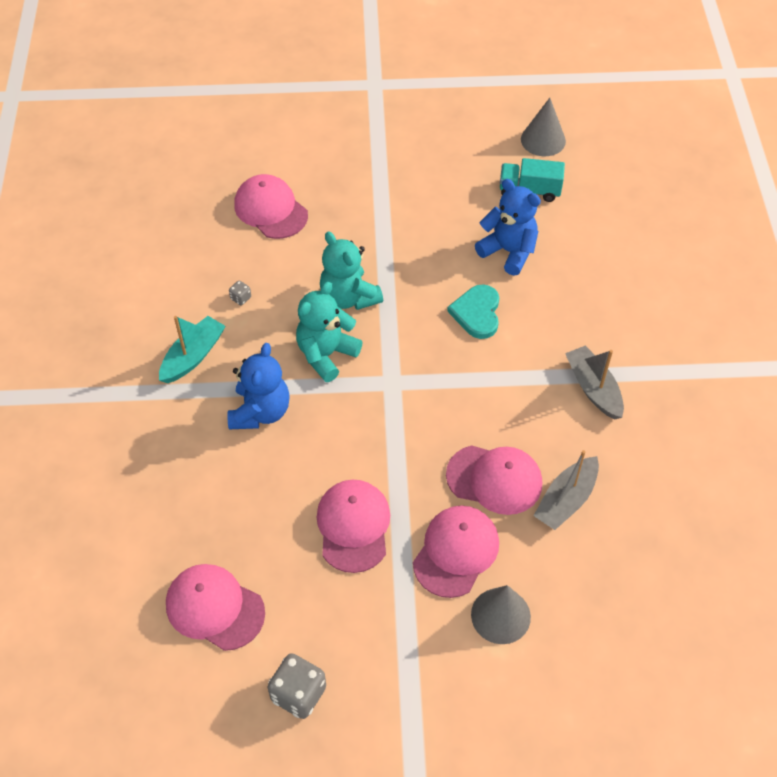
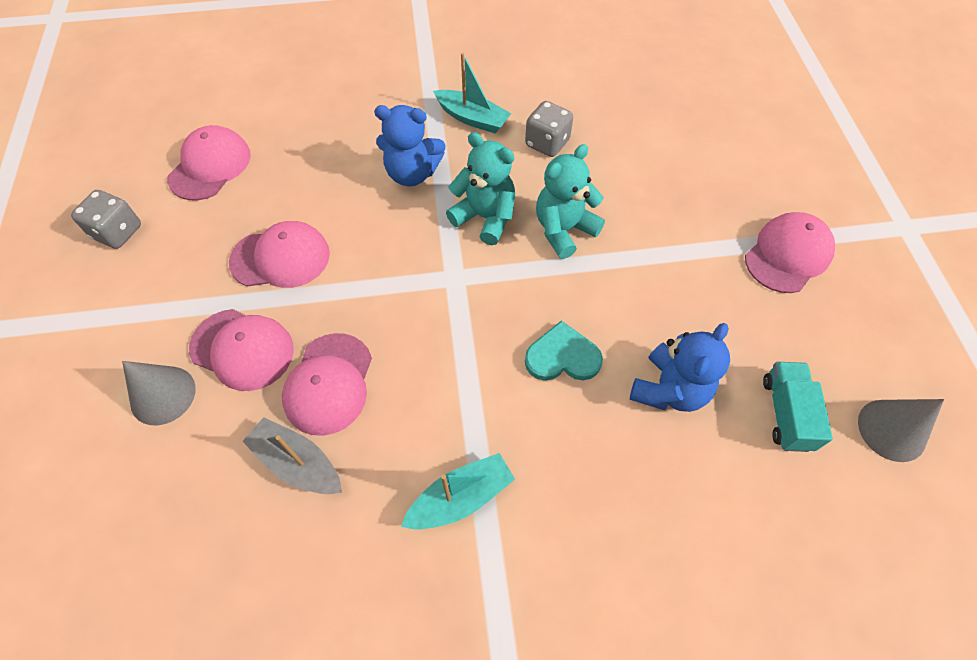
camera: 85 degrees right, 5 degrees up
(241, 298) = (547, 143): grey dice -> grey dice, size x2.14
(270, 210) = (670, 152): pink cap -> pink cap (788, 255)
(593, 388) = (460, 498): grey boat -> turquoise boat

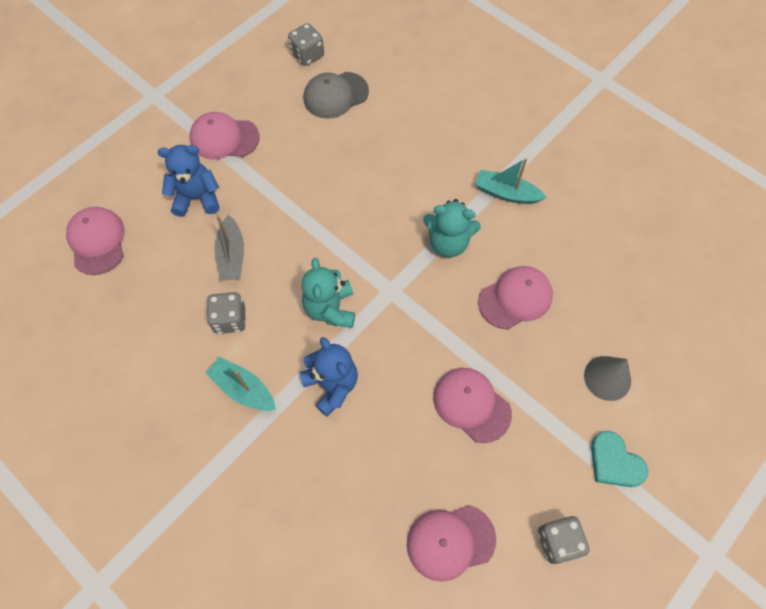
camera: 130 degrees left, 5 degrees up
(242, 349) = (544, 363): pink cap -> pink cap (97, 241)
(298, 463) = (565, 275): grey boat -> grey boat (232, 255)
(472, 118) = (243, 389): turquoise boat -> turquoise boat turned 45 degrees counterclockwise
(562, 356) = (391, 201): turquoise heart -> turquoise heart (615, 462)
(564, 230) = (302, 257): turquoise teddy bear -> turquoise teddy bear (448, 242)
(669, 389) = (366, 145): blue teddy bear -> blue teddy bear (197, 198)
(786, 413) = (335, 95): turquoise truck -> grey cap
(891, 430) = (307, 55): grey cone -> grey dice

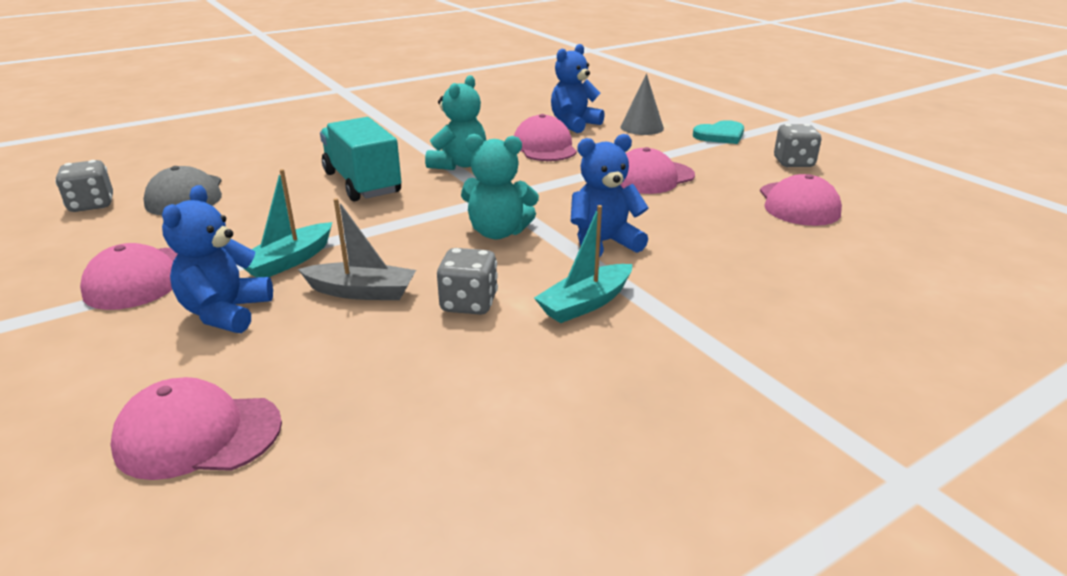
camera: 75 degrees left, 35 degrees down
(389, 189) = (362, 183): none -> turquoise truck
(506, 193) = (424, 135): turquoise boat -> turquoise boat (289, 261)
(589, 311) = (574, 124): none -> blue teddy bear

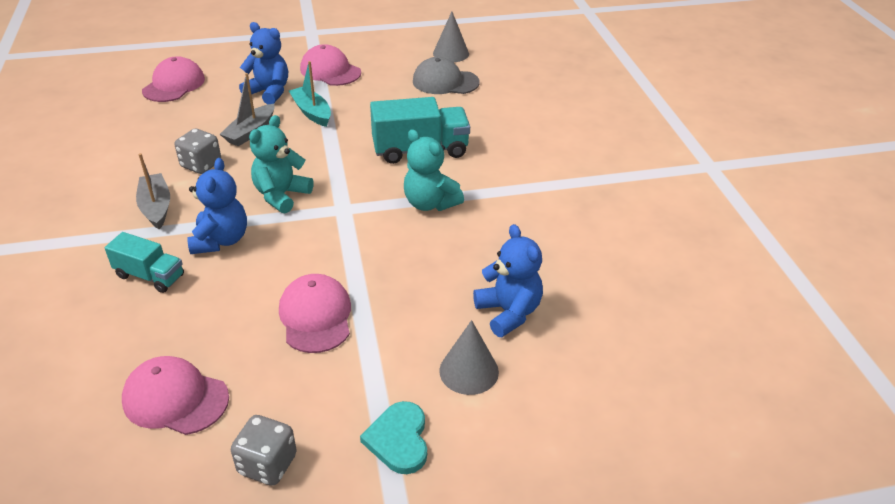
camera: 110 degrees right, 10 degrees up
(92, 205) = (451, 53): grey dice -> grey cone
(544, 147) = (446, 267): pink cap -> none
(585, 303) = (156, 207): turquoise boat -> grey boat
(696, 263) = (150, 276): none -> turquoise truck

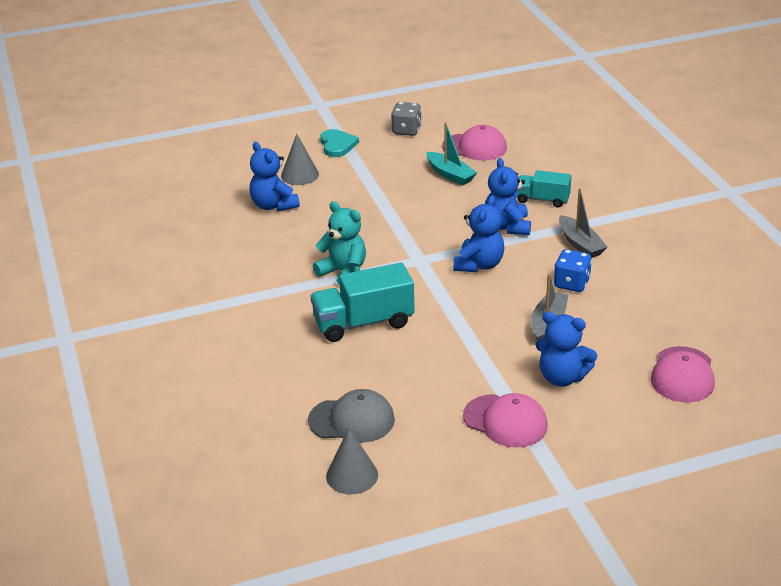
camera: 175 degrees right, 5 degrees down
(201, 165) = (571, 284): grey dice -> blue dice
(281, 195) = (479, 265): turquoise teddy bear -> blue teddy bear
(312, 112) = (496, 355): turquoise boat -> turquoise boat (450, 174)
(316, 316) = (409, 190): pink cap -> none

